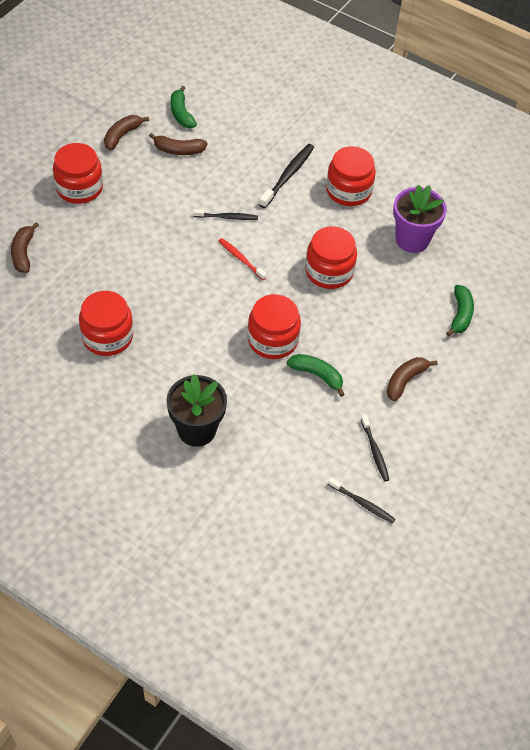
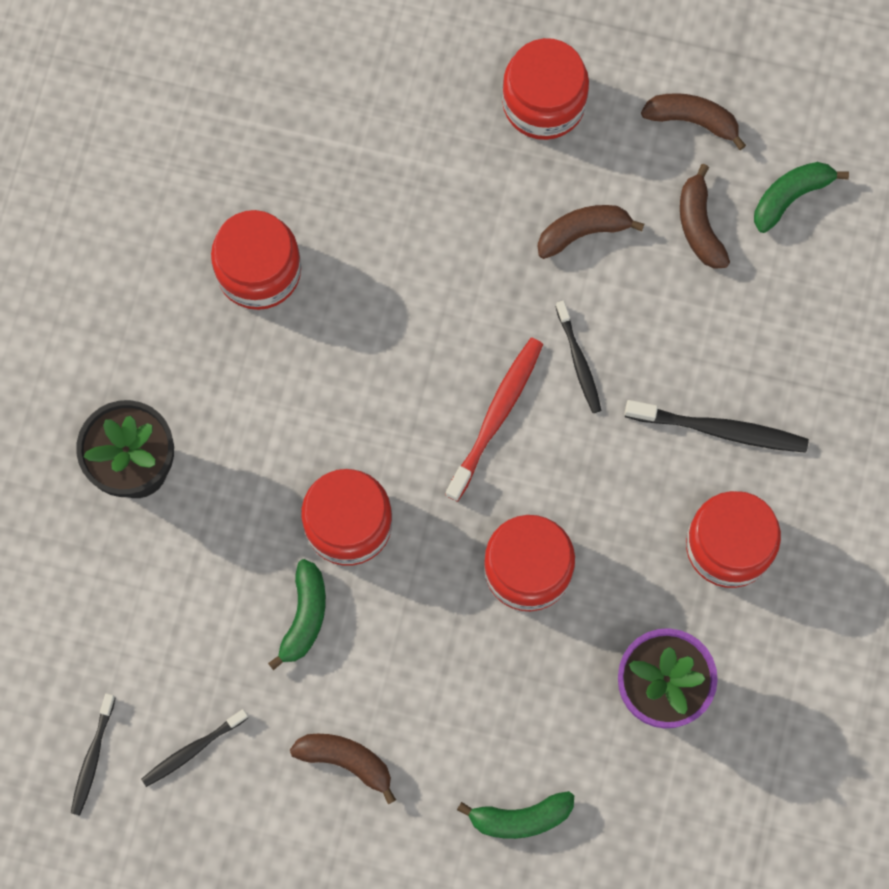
camera: 75 degrees right, 20 degrees up
(23, 253) = (372, 78): brown banana -> brown banana (583, 232)
(241, 259) = (496, 416): red toothbrush -> red toothbrush, size x1.56

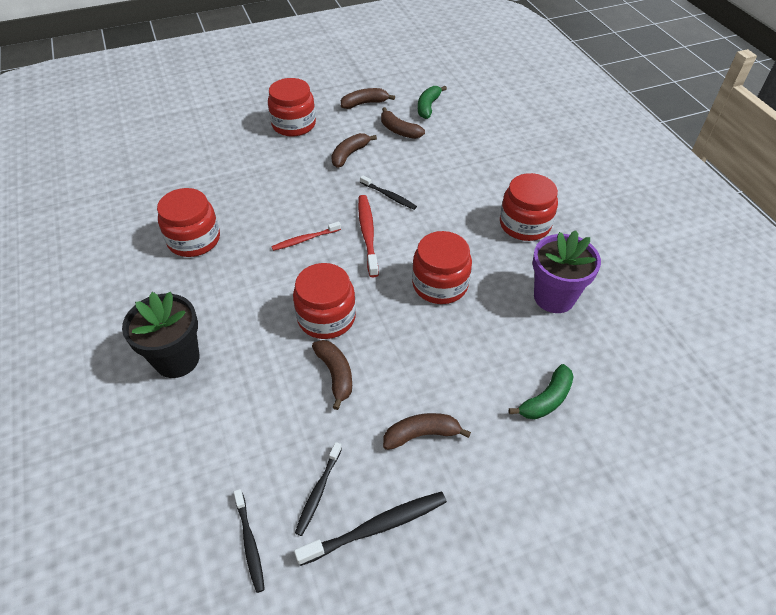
camera: 35 degrees left, 25 degrees down
(304, 617) = (336, 375): green banana -> brown banana
(405, 369) = (305, 239): none -> red toothbrush
(720, 430) = (477, 188): black toothbrush -> black toothbrush (376, 527)

